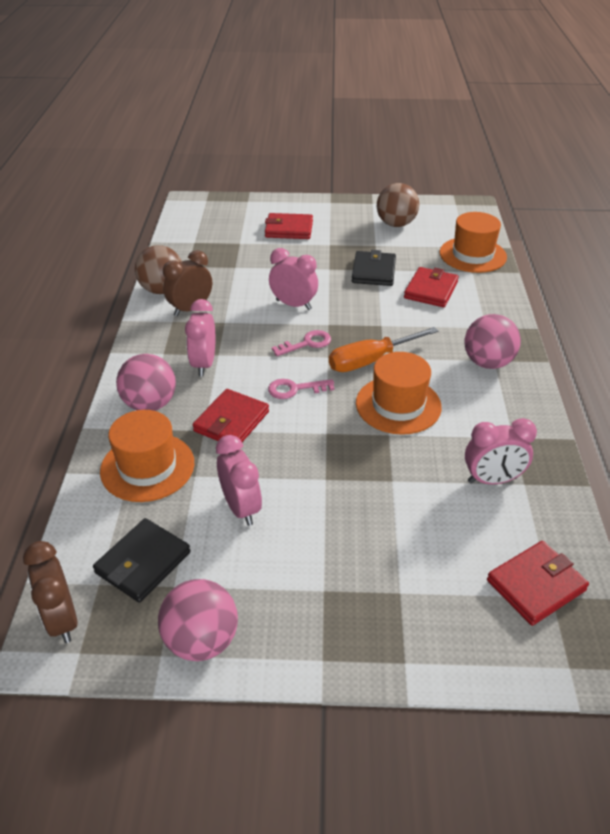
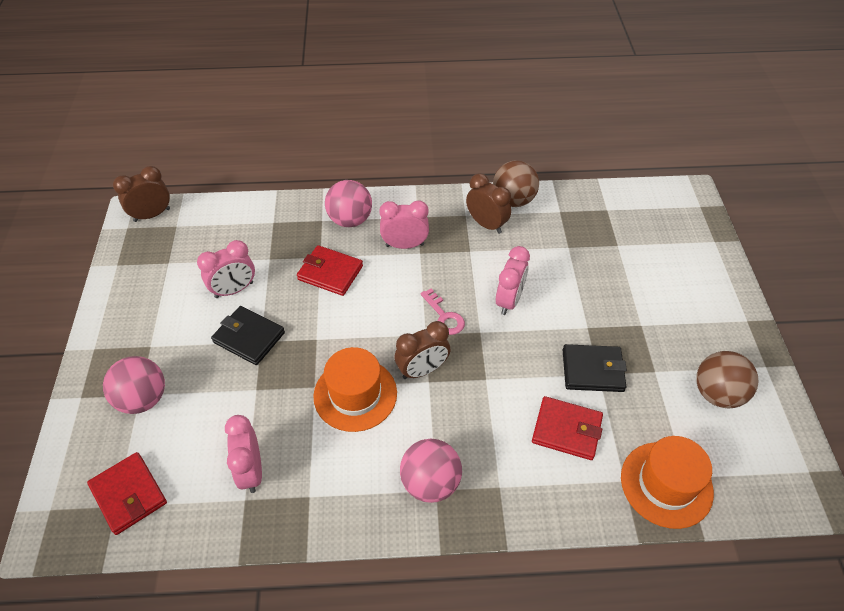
camera: 85 degrees right, 10 degrees up
(143, 562) = (190, 244): black wallet -> black wallet (249, 337)
(147, 467) = (280, 230): orange hat -> none
(201, 640) = (123, 283): pink ball -> pink ball (143, 399)
(289, 229) = (662, 284): red wallet -> none
(295, 389) = (374, 312): pink key -> none
(370, 361) = (422, 370): orange screwdriver -> brown clock

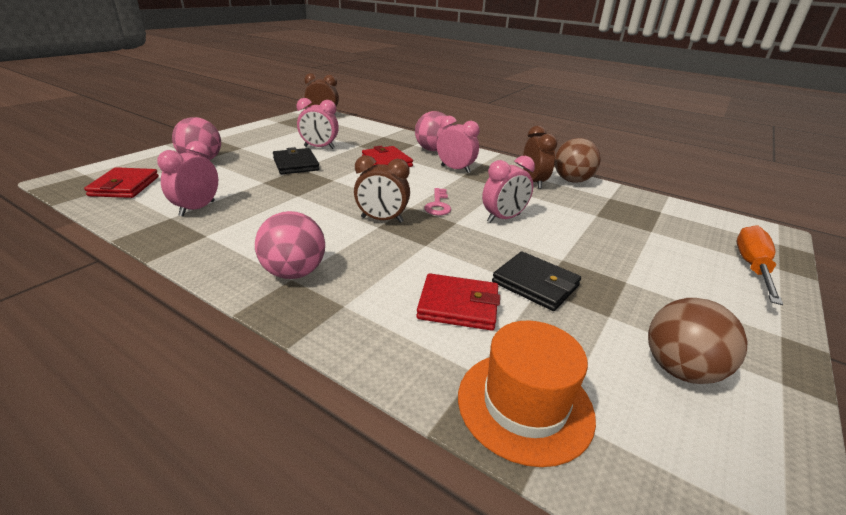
camera: 35 degrees right, 20 degrees down
(355, 394) = (317, 209): orange hat -> none
(566, 430) = (458, 305): red wallet -> red wallet turned 45 degrees counterclockwise
(699, 251) = (752, 267): none -> orange screwdriver

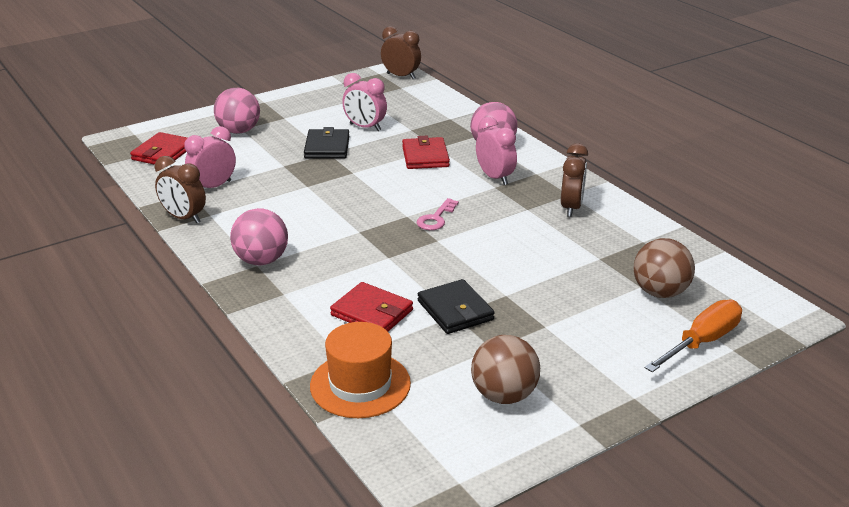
camera: 25 degrees right, 0 degrees up
(382, 220) = (368, 225): brown clock -> brown clock (184, 218)
(503, 218) = (490, 244): pink clock -> none
(572, 180) = (622, 212): brown ball -> brown ball (660, 292)

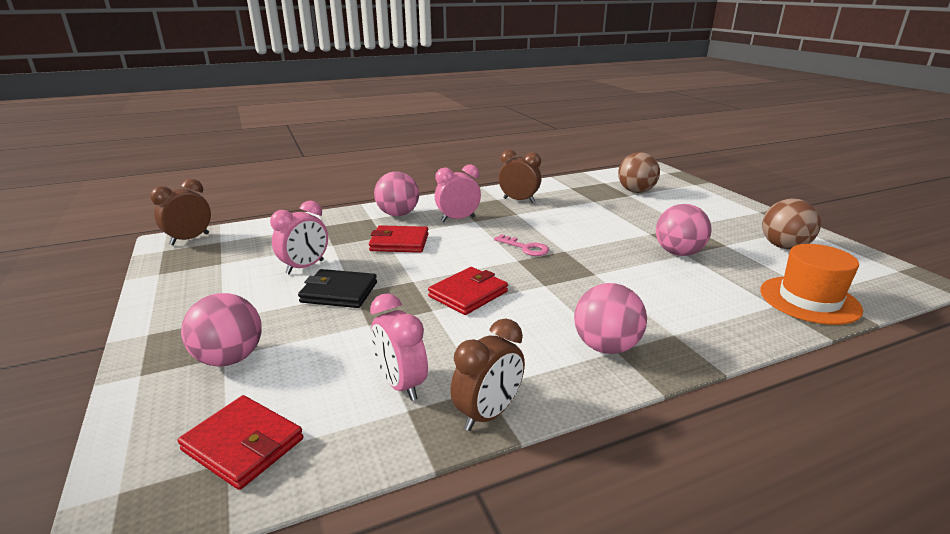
camera: 80 degrees left, 5 degrees down
(372, 313) = (694, 288): red wallet -> red wallet (468, 294)
(455, 310) = (678, 253): black wallet -> pink ball
(702, 342) = (689, 189): orange screwdriver -> none

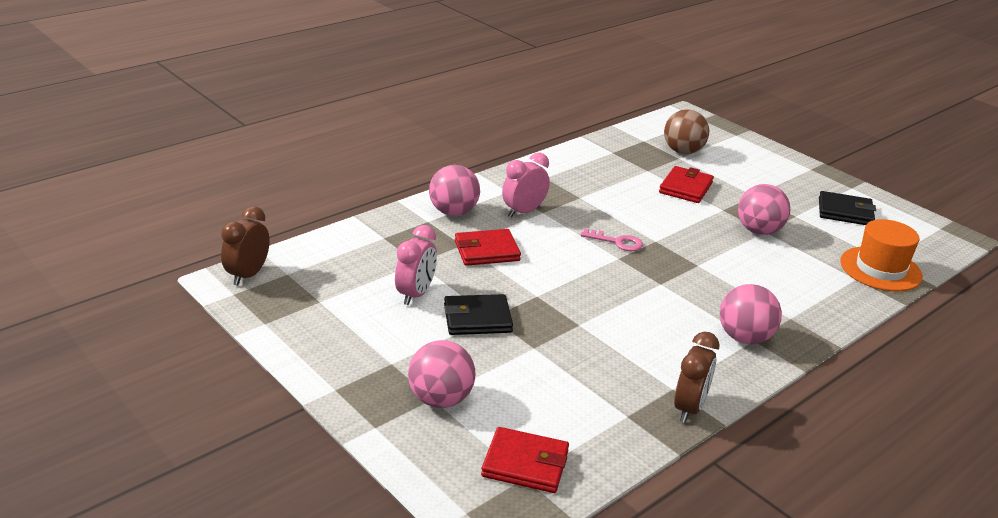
camera: 20 degrees left, 5 degrees up
(401, 384) = (606, 397): pink clock -> none
(468, 294) = (599, 303): red wallet -> red wallet (685, 188)
(519, 200) = (569, 177): brown clock -> none
(784, 247) = (845, 212): brown ball -> black wallet

